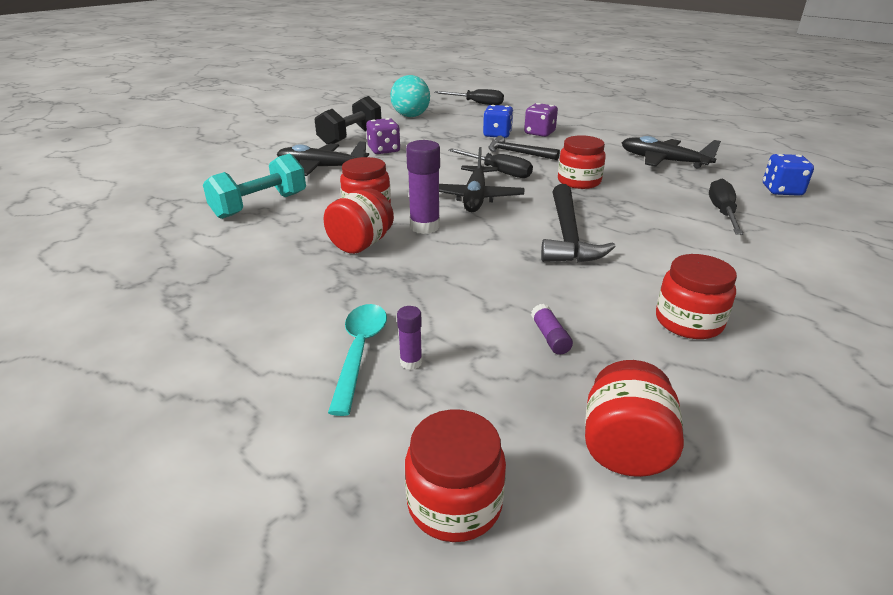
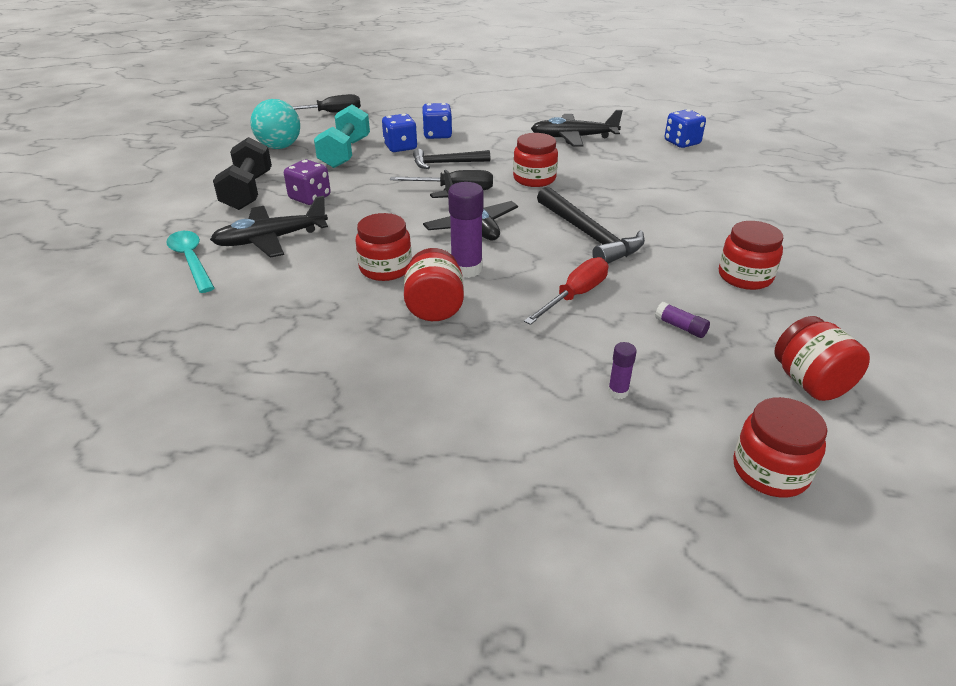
camera: 35 degrees left, 5 degrees up
(260, 205) = (269, 306): turquoise dumbbell -> turquoise dumbbell (345, 153)
(360, 351) = (570, 402): turquoise spoon -> turquoise spoon (191, 260)
(485, 275) = (575, 295): none -> red screwdriver
(539, 133) = (437, 135): purple dice -> blue dice
(722, 212) = (666, 175): black screwdriver -> none

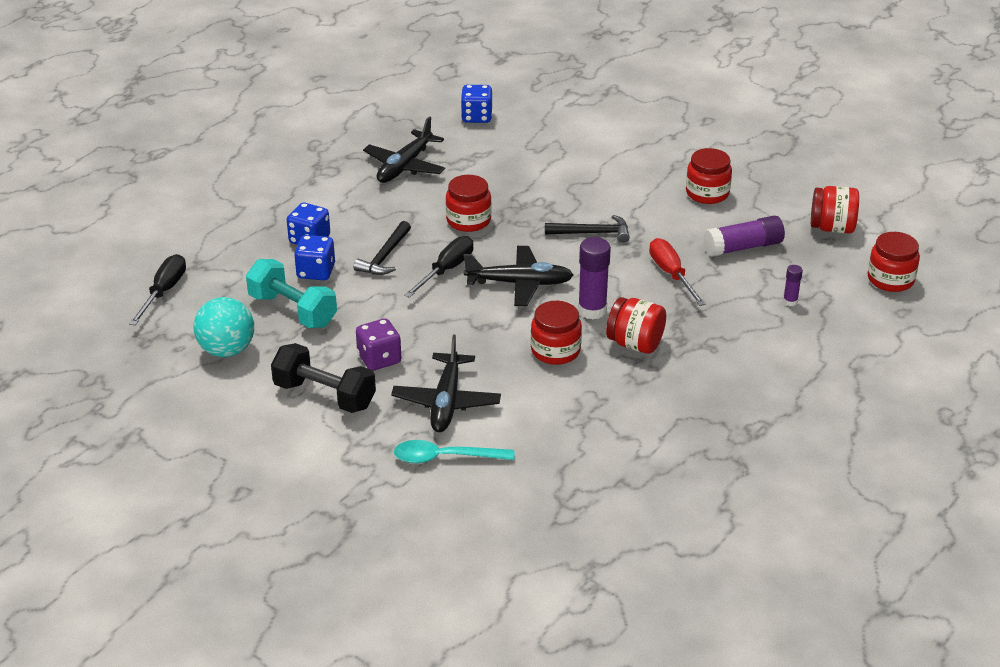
camera: 60 degrees left, 0 degrees up
(589, 235) = (592, 233): black hammer -> black hammer, size x0.66
(680, 327) = (743, 247): purple glue stick -> purple glue stick, size x1.95

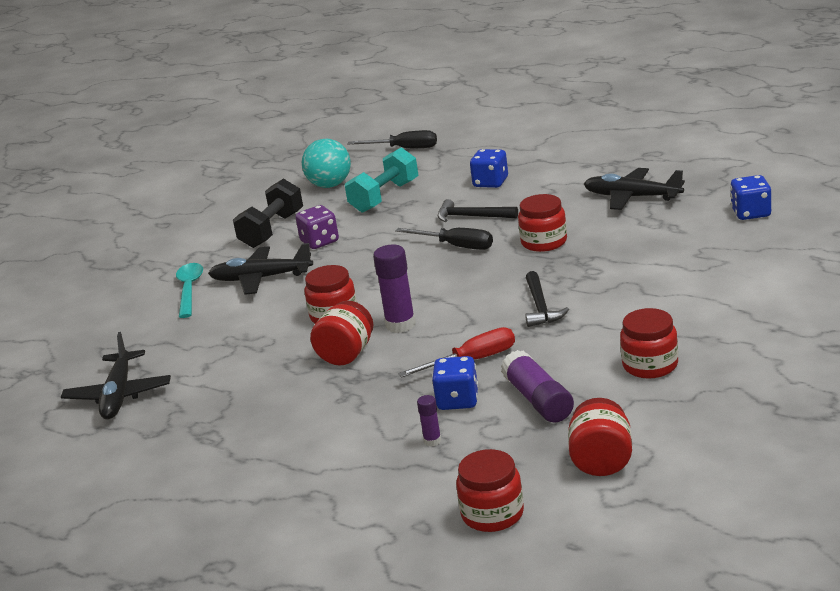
camera: 90 degrees right, 10 degrees down
(316, 272) = (442, 194): blue dice -> blue dice (458, 400)
(519, 283) = (440, 283): black plane -> black plane (119, 395)

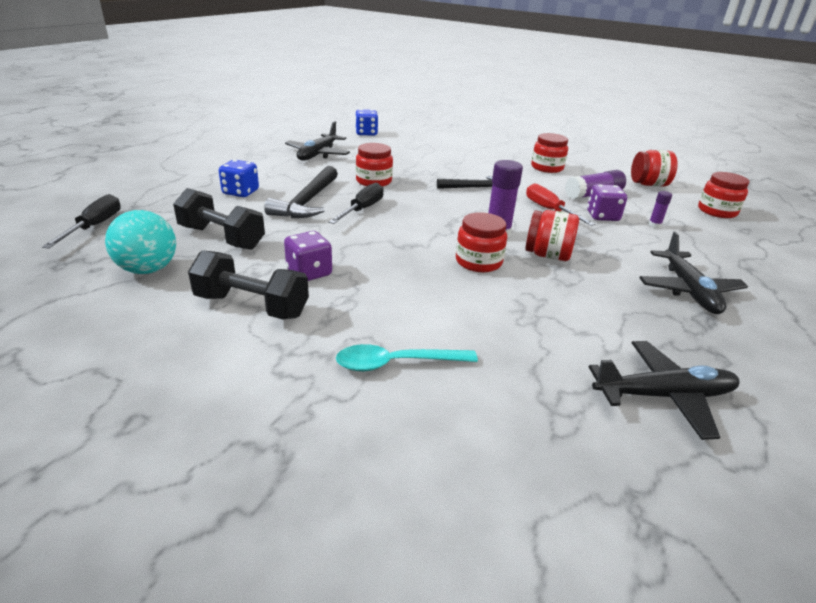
camera: 100 degrees left, 5 degrees up
(261, 278) = (385, 307): black plane -> black plane (688, 290)
(385, 197) = (222, 238): turquoise dumbbell -> black dumbbell
(458, 400) = (602, 216): blue dice -> purple dice
(472, 217) = (307, 202): black hammer -> black hammer, size x1.52

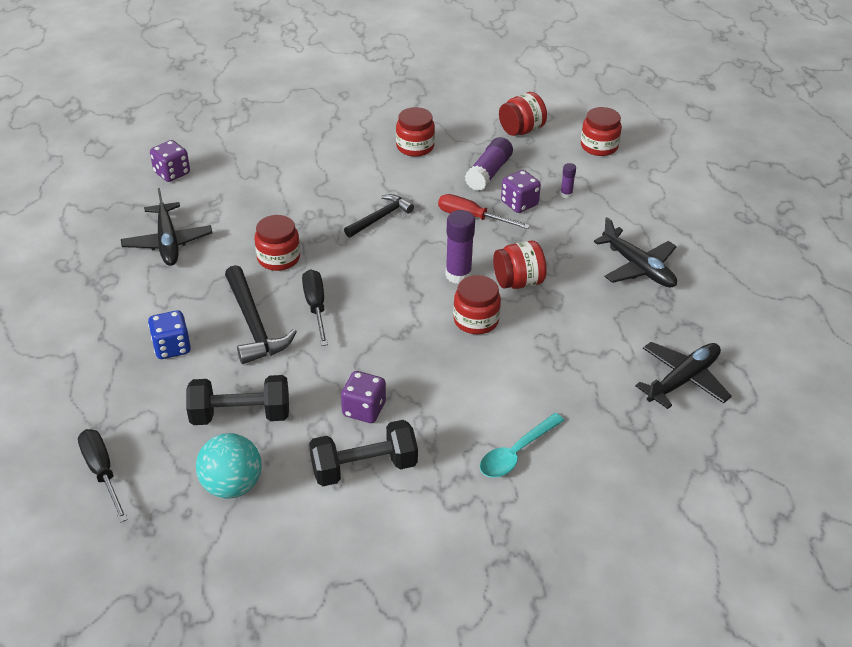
camera: 35 degrees left, 10 degrees up
(366, 133) = (172, 173): blue dice -> purple dice

